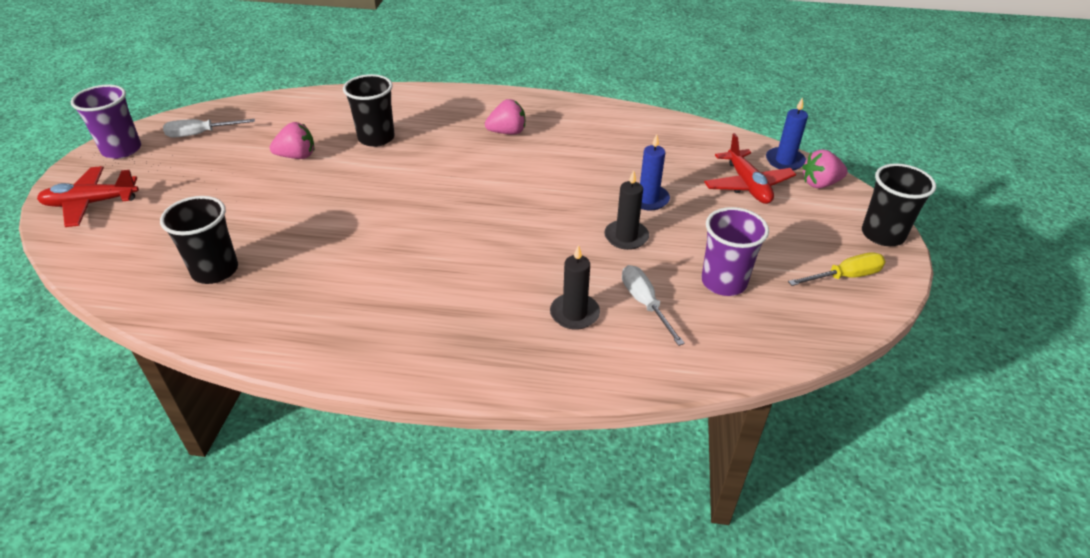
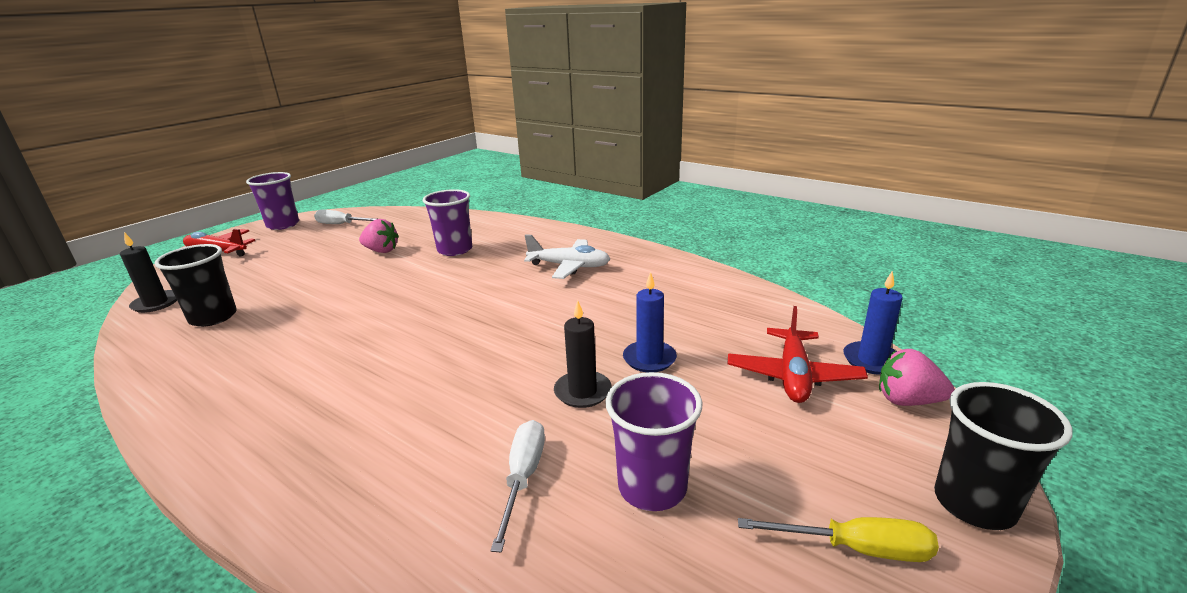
camera: 30 degrees right, 15 degrees down
(376, 138) = (455, 250): black cup -> purple cup
(507, 132) = (569, 266): pink strawberry -> white plane
(574, 313) = (433, 459): black candle -> black candle (156, 303)

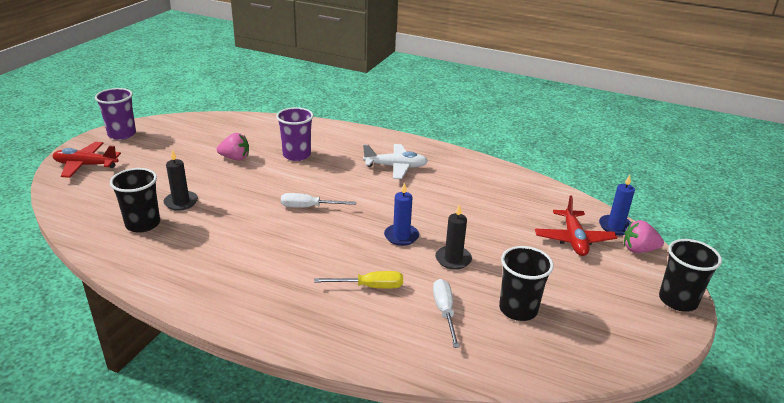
camera: 15 degrees left, 5 degrees up
(156, 303) = (79, 215): black candle -> black candle (181, 202)
(341, 224) = (178, 132): white screwdriver -> white screwdriver (309, 207)
(649, 359) = (484, 235): blue candle -> blue candle (401, 236)
(652, 487) = (518, 309): purple cup -> black cup
(856, 548) = (627, 327): yellow screwdriver -> yellow screwdriver (370, 286)

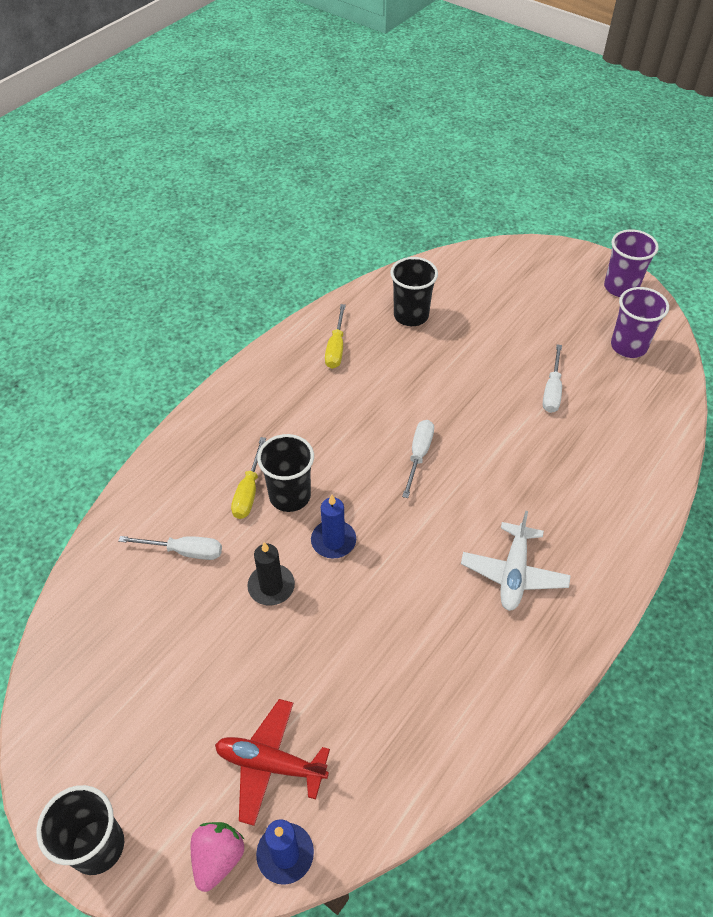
camera: 105 degrees right, 20 degrees up
(86, 165) = (541, 266): red plane -> none
(181, 202) = (449, 342): black candle -> none
(186, 262) = (336, 348): none -> yellow screwdriver
(235, 158) = (552, 391): pink strawberry -> white screwdriver
(296, 155) = (557, 456): purple cup -> purple cup (628, 346)
(518, 309) = (160, 628): black cup -> black cup (290, 496)

